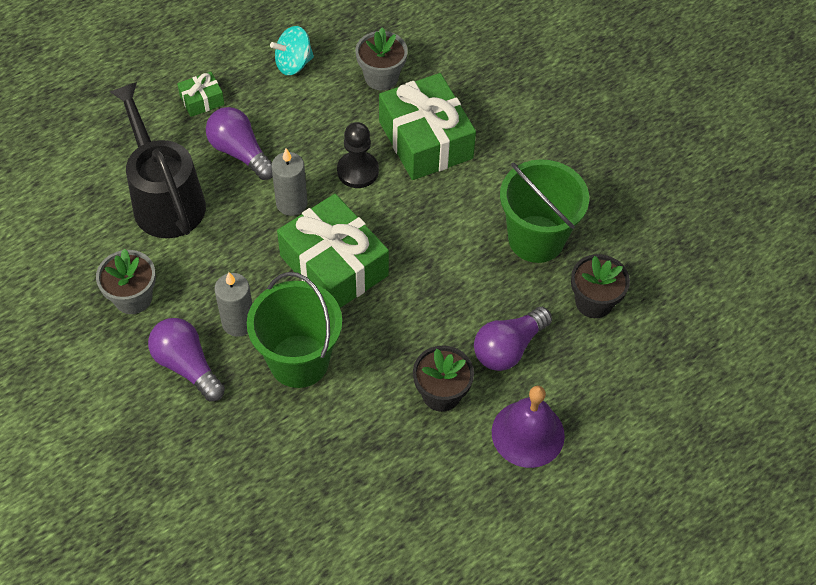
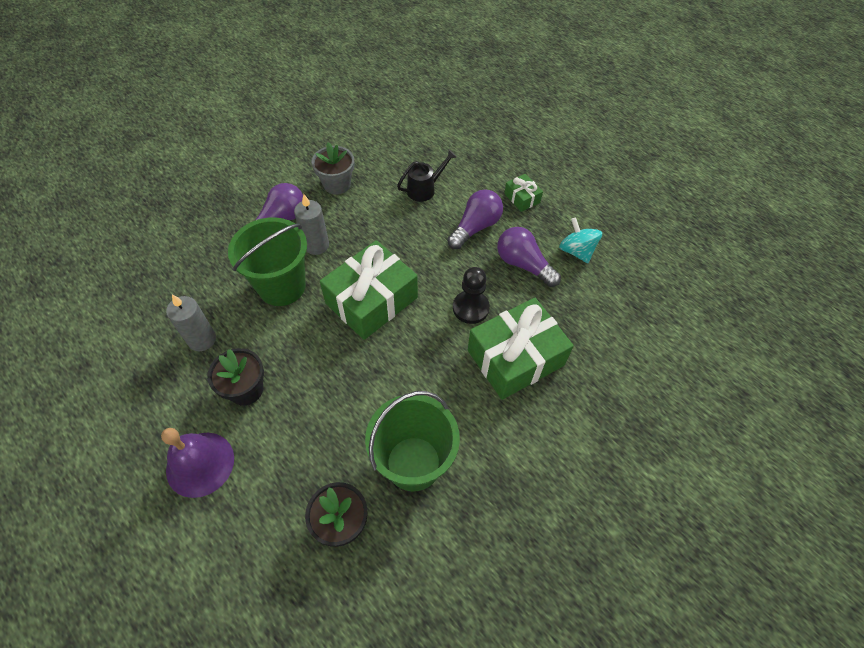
camera: 85 degrees right, 0 degrees up
(165, 198) = (425, 189): black watering can -> black watering can, size x0.51
(291, 203) = (430, 265): grey candle -> grey candle (202, 339)
(381, 77) = (580, 316): grey flower pot -> none
(508, 348) = (290, 443): purple light bulb -> purple light bulb (523, 264)

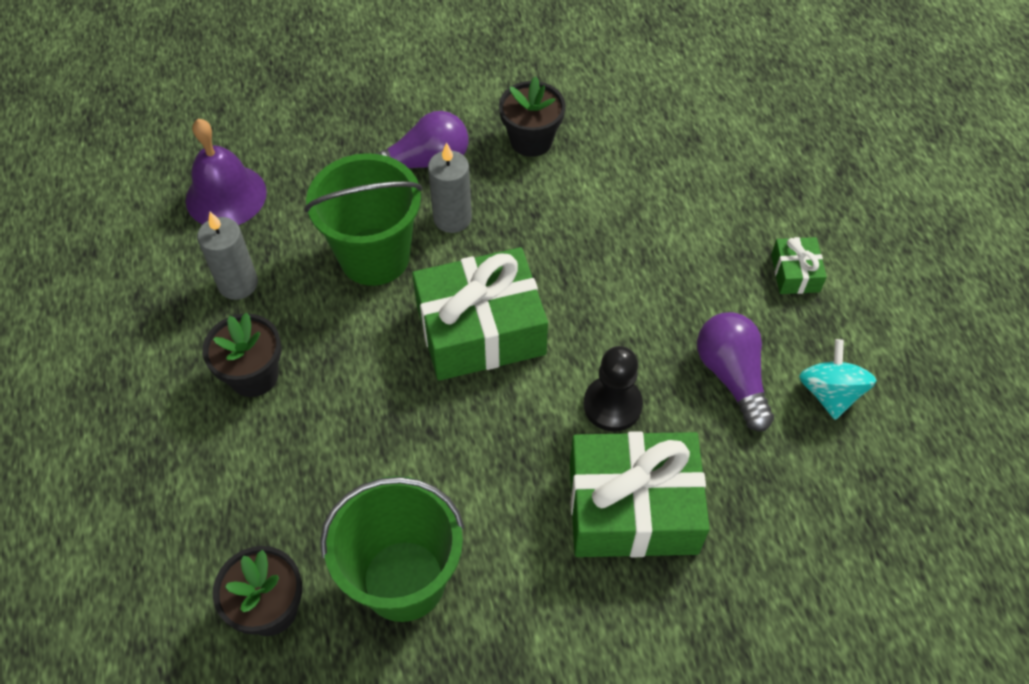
camera: 30 degrees right, 0 degrees up
(200, 464) = (150, 443): purple bell -> purple bell (226, 196)
(337, 184) = (531, 140): grey flower pot -> black flower pot
(425, 189) = (653, 198): black watering can -> none
(475, 227) = (694, 288): purple light bulb -> none

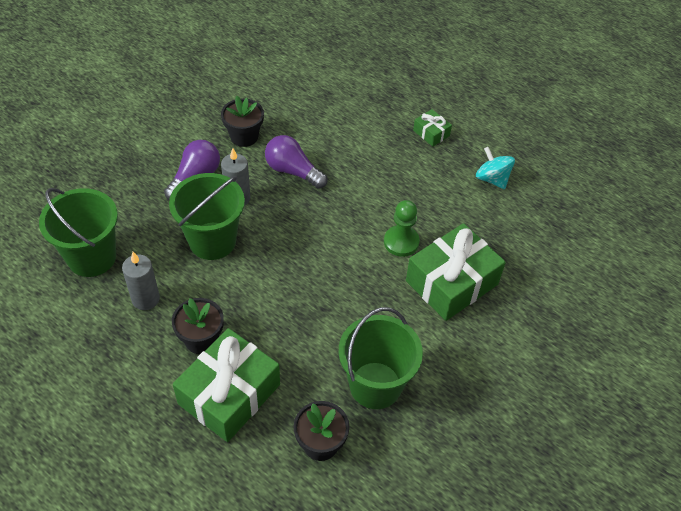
camera: 40 degrees left, 5 degrees down
(226, 196) = (92, 257): purple bell -> green bucket
(480, 330) = (304, 245): green gift -> green gift (229, 394)
(612, 405) = (401, 242): black pawn -> green pawn
(732, 376) = (444, 196): purple light bulb -> purple light bulb (293, 171)

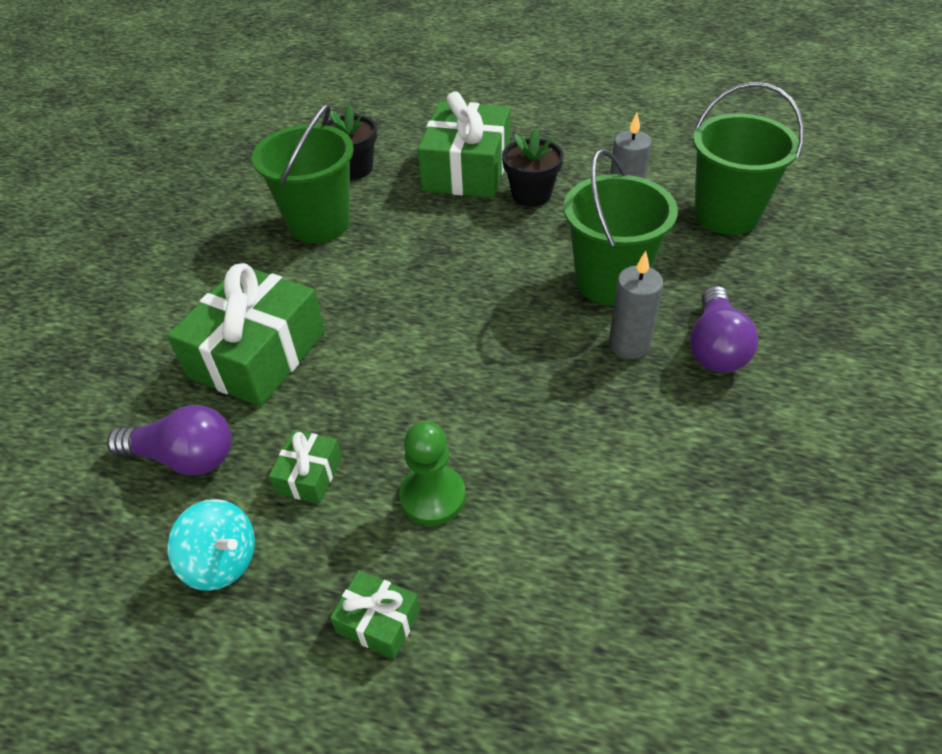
camera: 160 degrees right, 5 degrees down
(244, 136) = (714, 446): black flower pot -> none
(293, 171) = (585, 419): purple light bulb -> purple light bulb (184, 457)
(401, 242) = (352, 379): green pawn -> green pawn (432, 496)
(441, 200) = (309, 475): none -> green gift

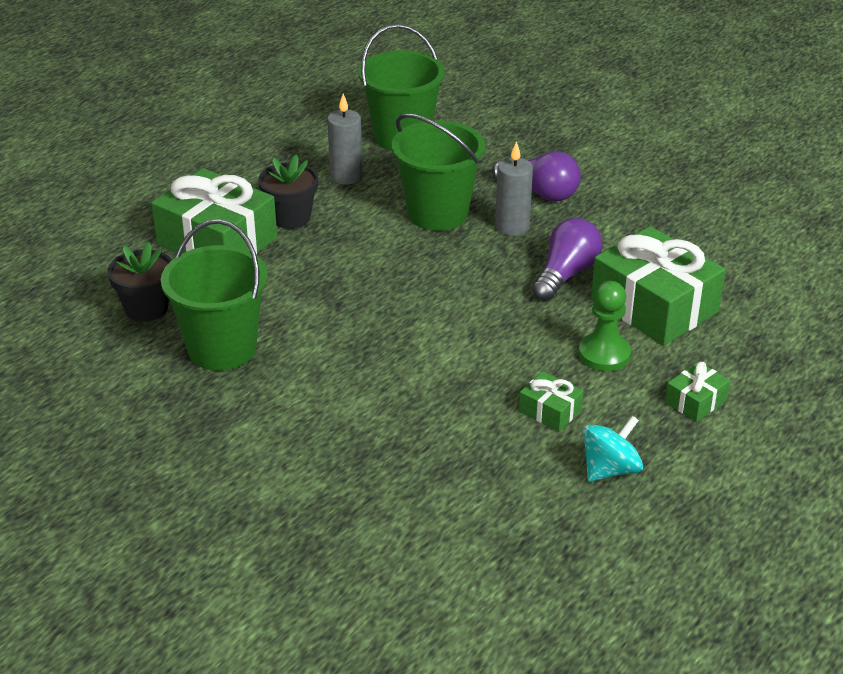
camera: 70 degrees left, 10 degrees down
(184, 457) = (491, 479): purple light bulb -> purple light bulb (566, 274)
(257, 354) = (389, 418): green gift -> green gift (654, 306)

